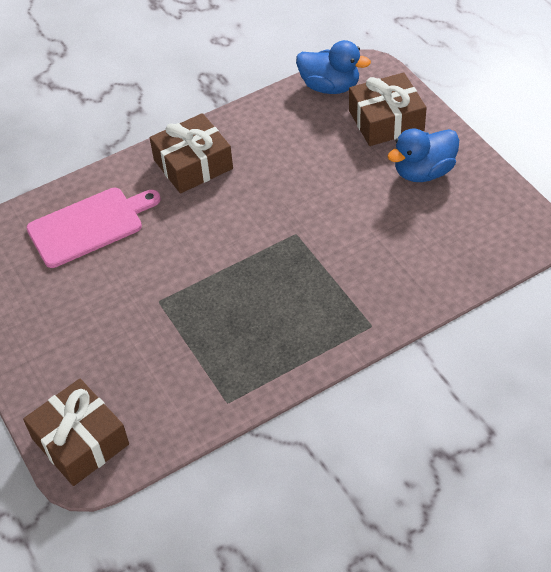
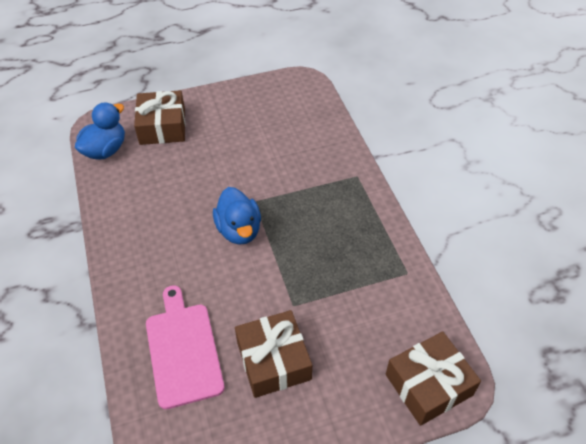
camera: 80 degrees left, 0 degrees up
(193, 164) = (145, 256): brown gift -> brown gift (273, 360)
(423, 172) = (225, 118): blue duck -> blue duck (239, 230)

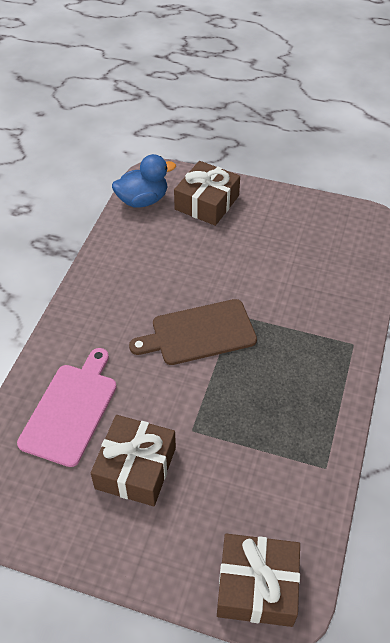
camera: 35 degrees right, 0 degrees up
(239, 230) = (199, 333): blue duck -> brown cutting board

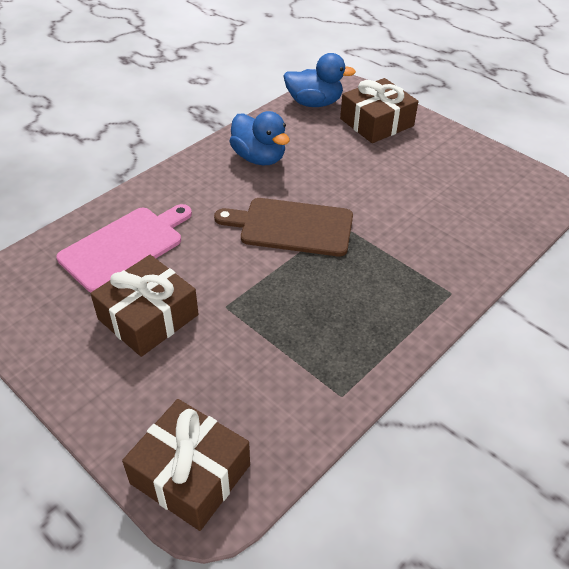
camera: 25 degrees right, 5 degrees down
(130, 275) = (259, 158): none -> blue duck

